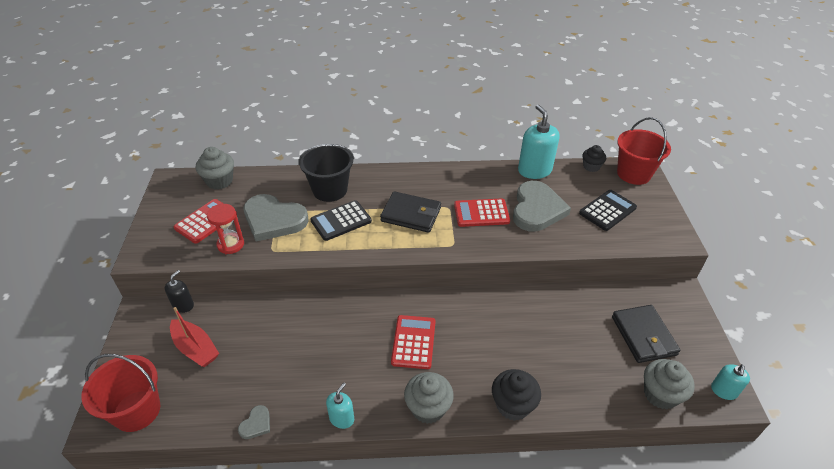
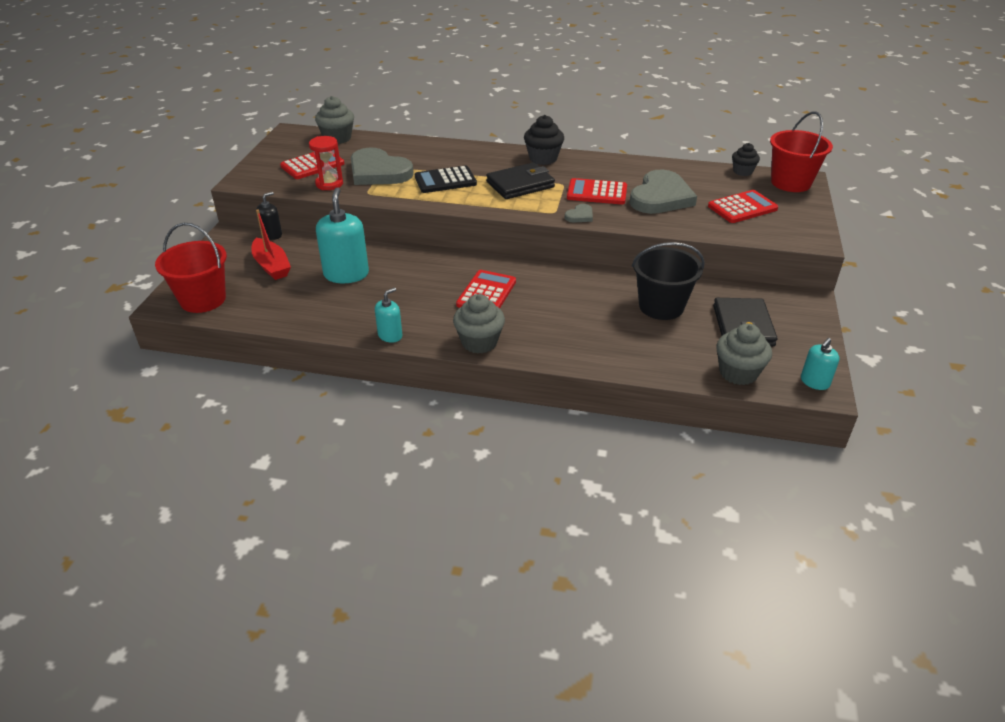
camera: 15 degrees right, 5 degrees down
(256, 424) = (307, 326): grey heart -> grey heart (580, 216)
(330, 190) = (444, 157): black bucket -> black bucket (661, 306)
(411, 214) = (520, 185): black wallet -> black wallet turned 60 degrees counterclockwise
(513, 405) = (569, 354): black cupcake -> black cupcake (543, 158)
(534, 170) = (674, 167): turquoise soap dispenser -> turquoise soap dispenser (346, 274)
(607, 210) = (742, 207): black calculator -> red calculator

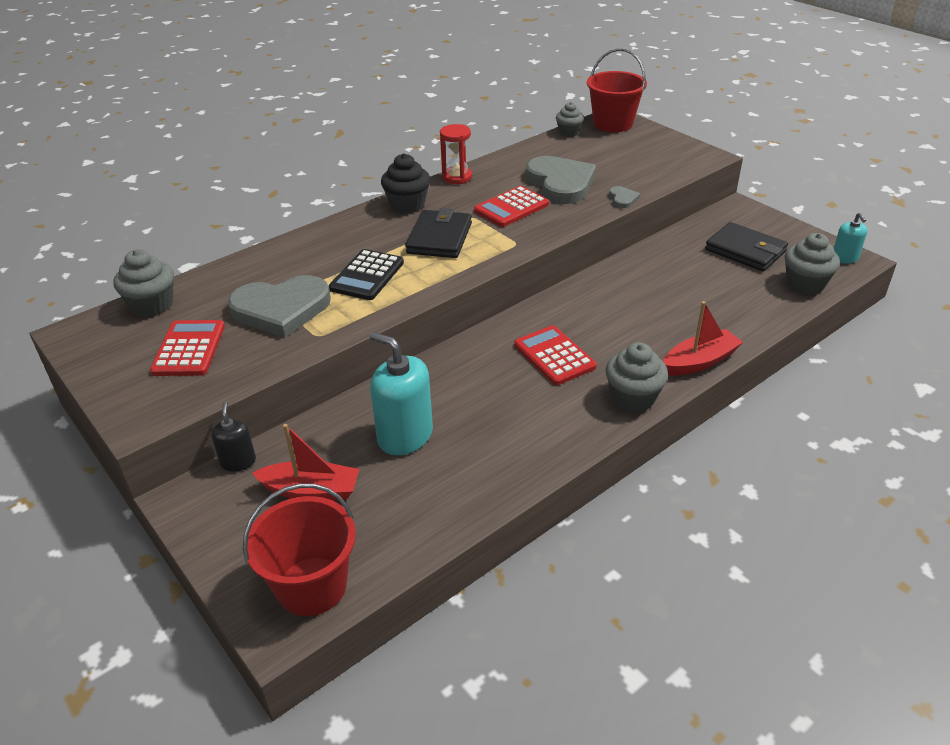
camera: 50 degrees left, 0 degrees up
(329, 184) = (255, 354): red hourglass -> red hourglass (457, 177)
(390, 335) = (561, 453): turquoise soap dispenser -> none
(557, 356) = (699, 362): none -> red boat
(580, 216) = (540, 234): grey heart -> grey heart (622, 199)
(661, 306) = (679, 273): black bucket -> none
(742, 171) = (569, 132): black cupcake -> grey cupcake
(742, 207) = (625, 159): red calculator -> none

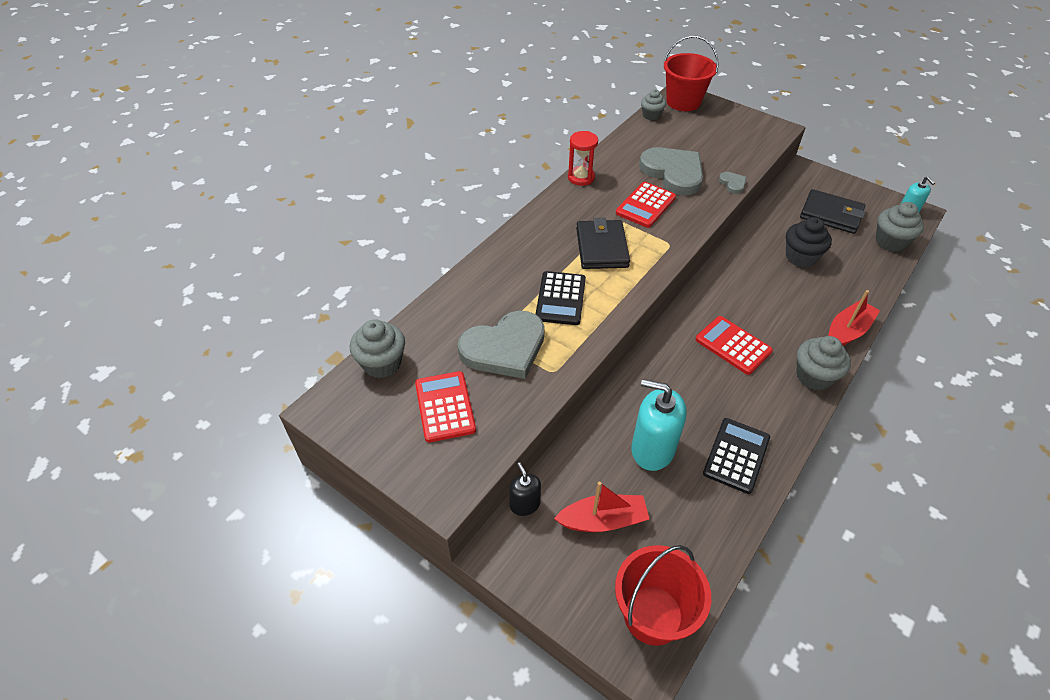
camera: 15 degrees left, 10 degrees up
(407, 205) = (554, 214): black cupcake -> black cupcake (801, 257)
(496, 457) = (736, 455): none -> black calculator

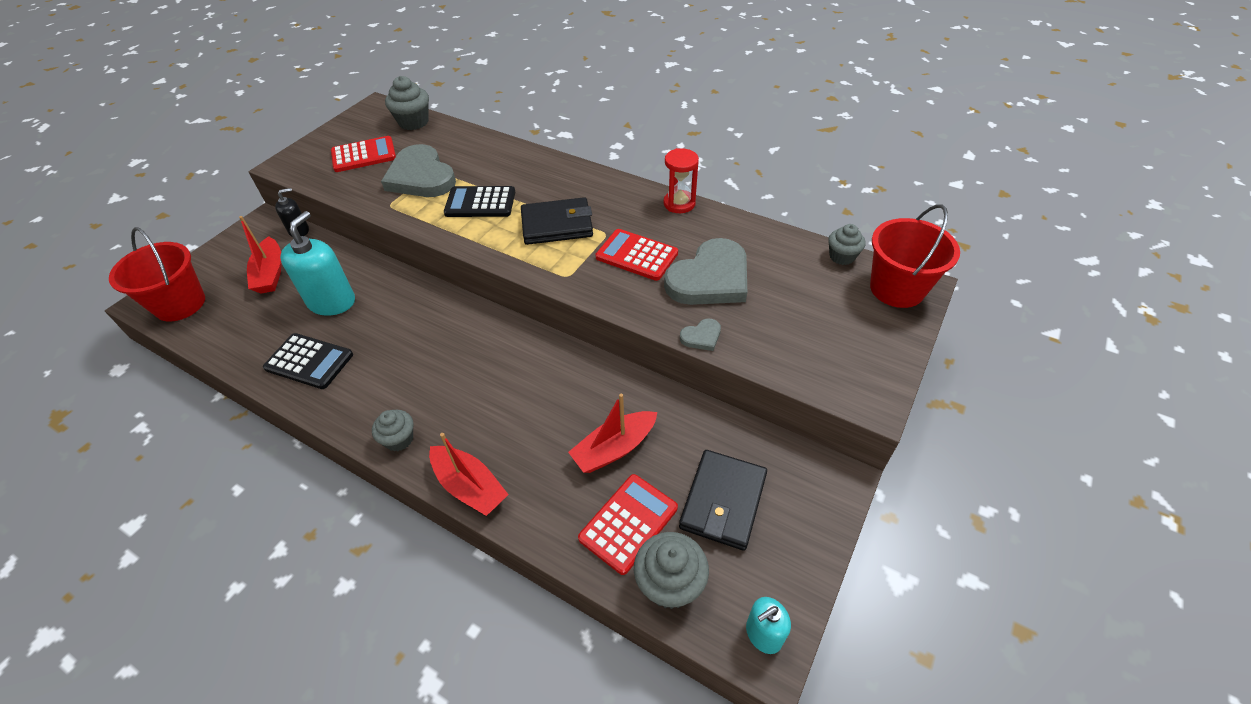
camera: 85 degrees right, 0 degrees up
(733, 345) = (453, 365): red calculator -> red calculator (628, 523)
(801, 257) = (614, 448): black cupcake -> red boat
(814, 376) = (399, 439): grey cupcake -> grey cupcake, size x0.66

